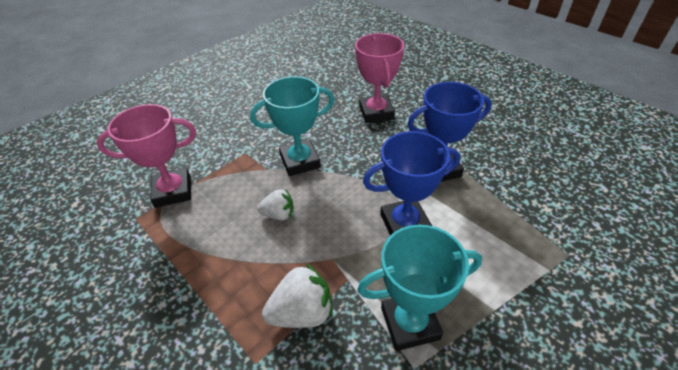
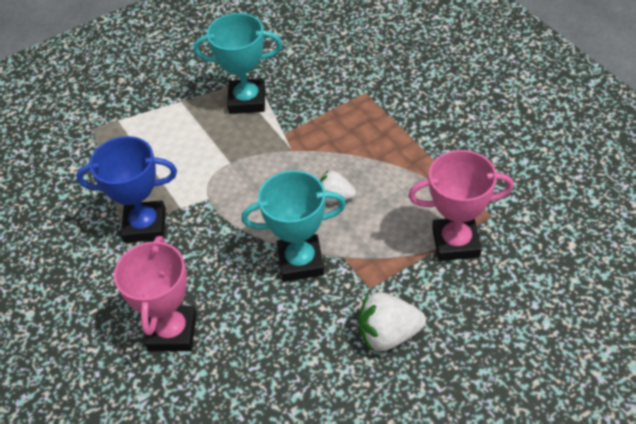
camera: 165 degrees left, 5 degrees up
(302, 312) = (326, 116): white strawberry -> white strawberry (388, 334)
(404, 224) = (214, 171): blue trophy -> none

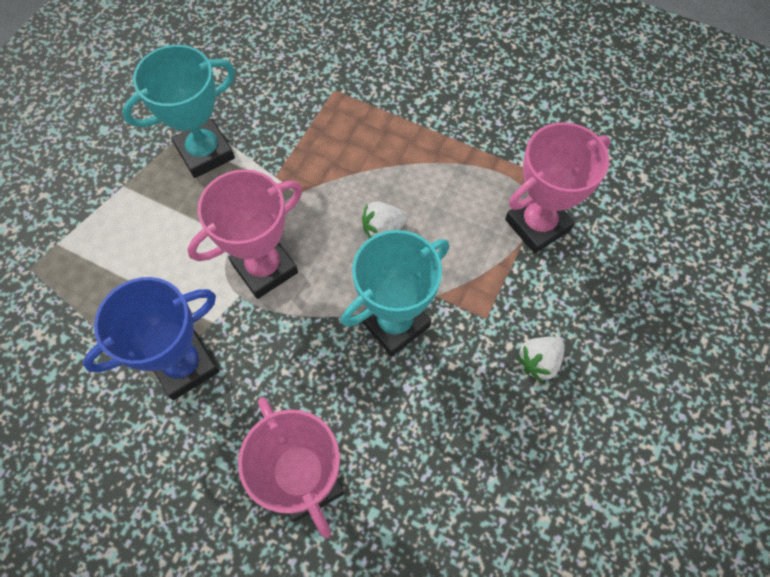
camera: 35 degrees left, 15 degrees up
(236, 188) = (264, 268): none -> pink trophy
(388, 334) = (539, 362): white strawberry -> white strawberry, size x0.64

